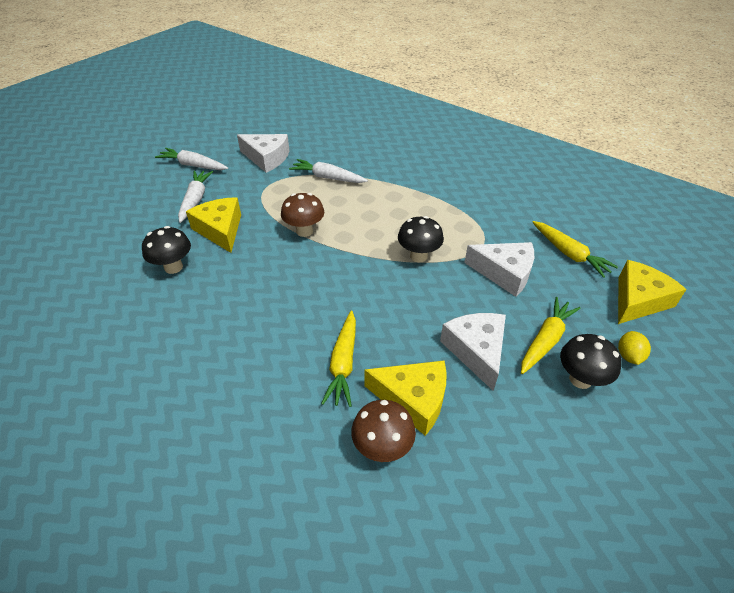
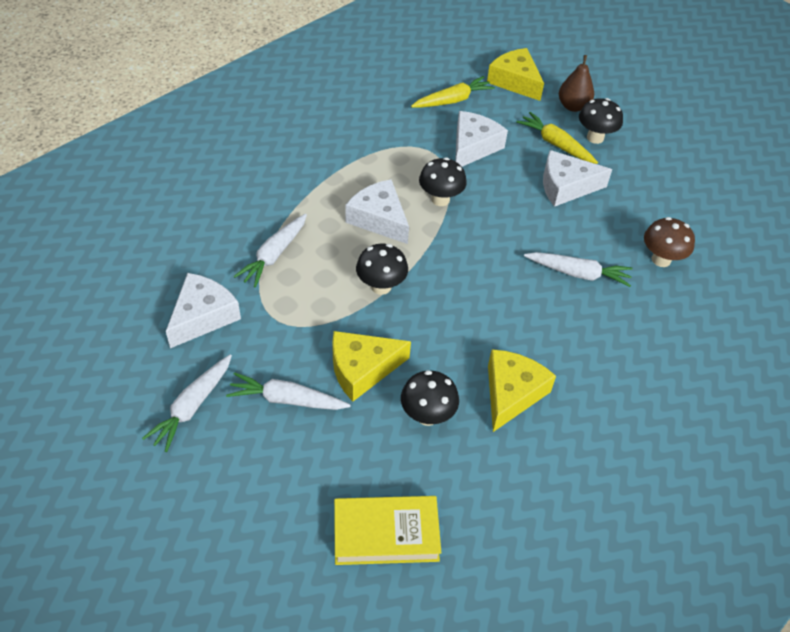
camera: 85 degrees left, 5 degrees up
(76, 255) = (386, 534): none -> yellow book
(304, 231) = (381, 286): brown mushroom -> black mushroom
(343, 363) = (578, 273): yellow carrot -> white carrot
(381, 223) = (379, 219): none -> white cheese
(413, 399) = (616, 234): yellow cheese -> yellow cheese (511, 393)
(628, 356) = (573, 106): yellow lemon -> brown pear

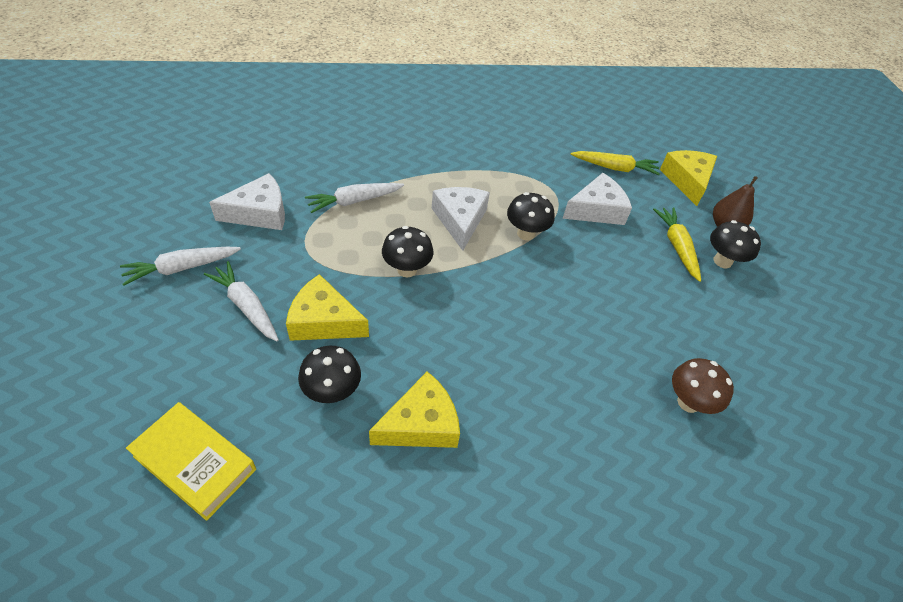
camera: 35 degrees right, 0 degrees up
(566, 186) = (652, 285): white cheese -> none
(578, 273) = (589, 363): white carrot -> none

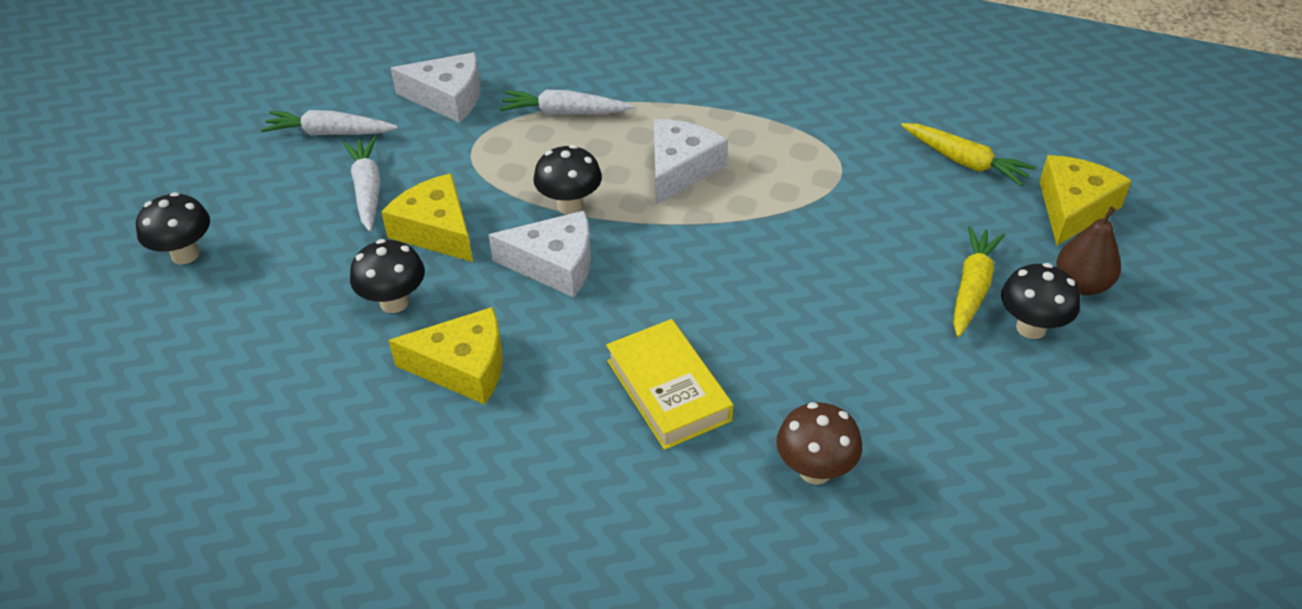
camera: 35 degrees right, 5 degrees down
(195, 463) = (222, 318): yellow book -> yellow book (668, 390)
(526, 233) = (757, 208): black mushroom -> black mushroom (185, 254)
(596, 210) = (886, 208): white cheese -> white cheese (555, 264)

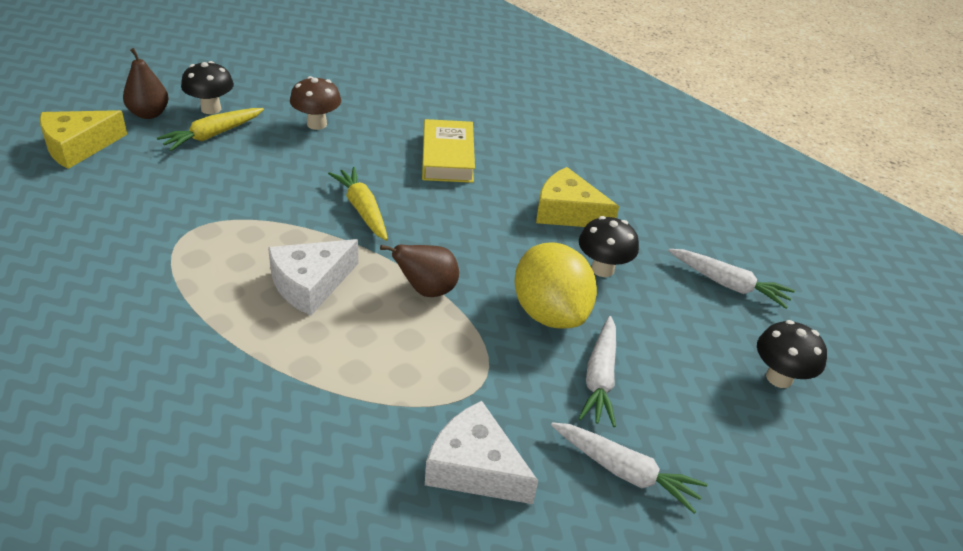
camera: 160 degrees left, 5 degrees down
(436, 230) = (549, 313): yellow cheese -> yellow lemon
(555, 264) = (469, 250): white cheese -> none
(565, 112) = (363, 389): white carrot -> white carrot (728, 284)
(570, 205) = (426, 290): black mushroom -> brown pear
(815, 470) = (400, 103): brown mushroom -> brown mushroom (317, 124)
(964, 162) = (92, 200): yellow carrot -> yellow carrot (362, 210)

